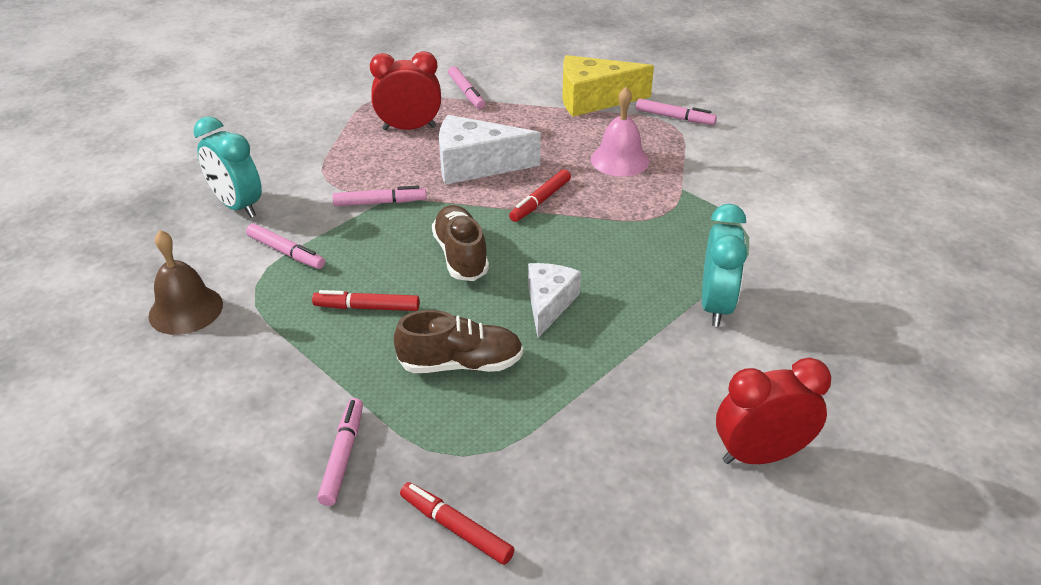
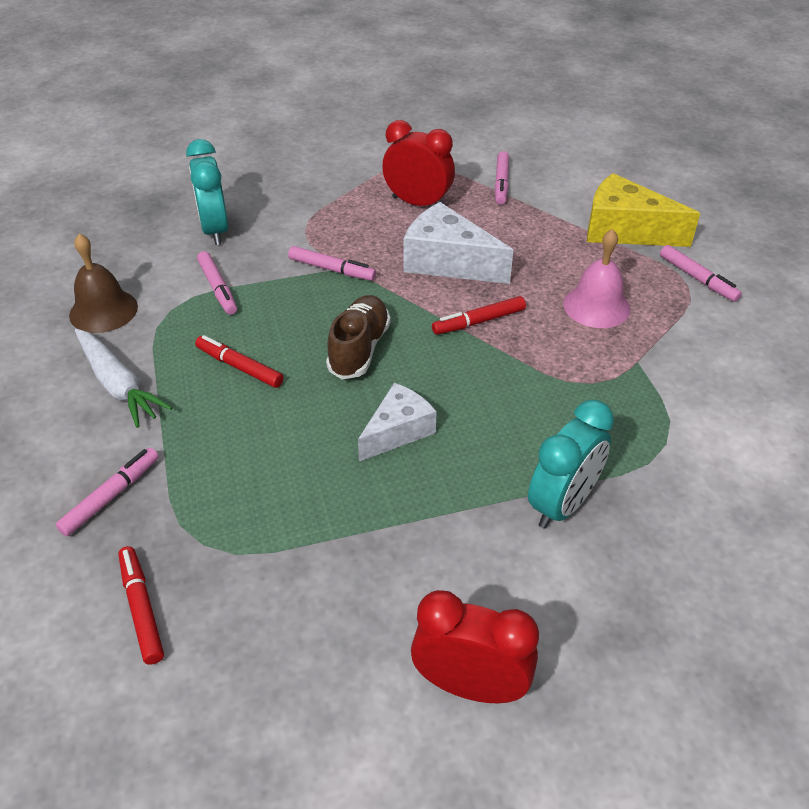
camera: 30 degrees right, 5 degrees up
(262, 365) = (118, 385): none -> white carrot
(461, 364) = (272, 456): brown shoe -> none

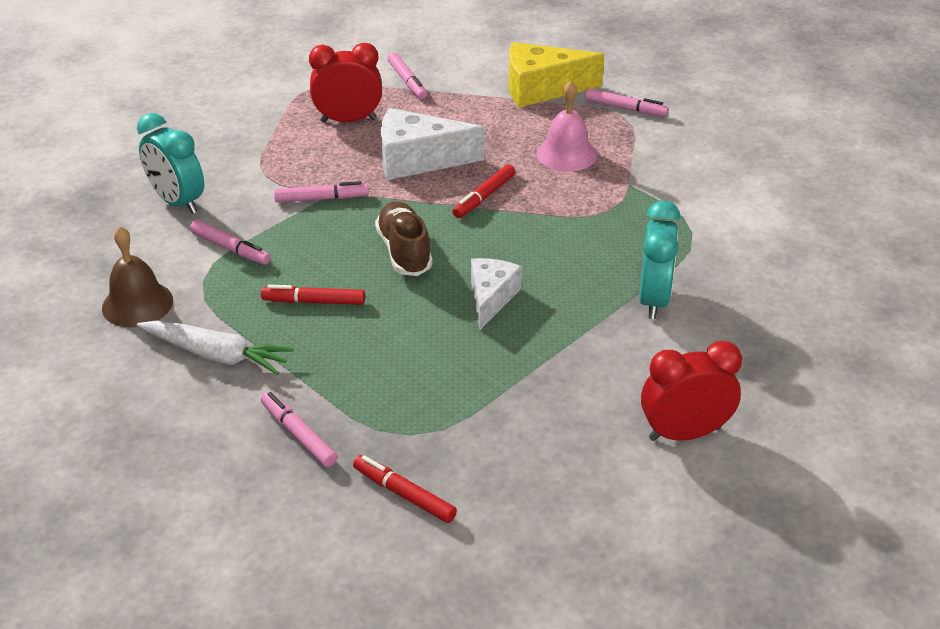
camera: 30 degrees left, 5 degrees down
(111, 496) = (298, 435): pink marker -> pink marker turned 45 degrees counterclockwise

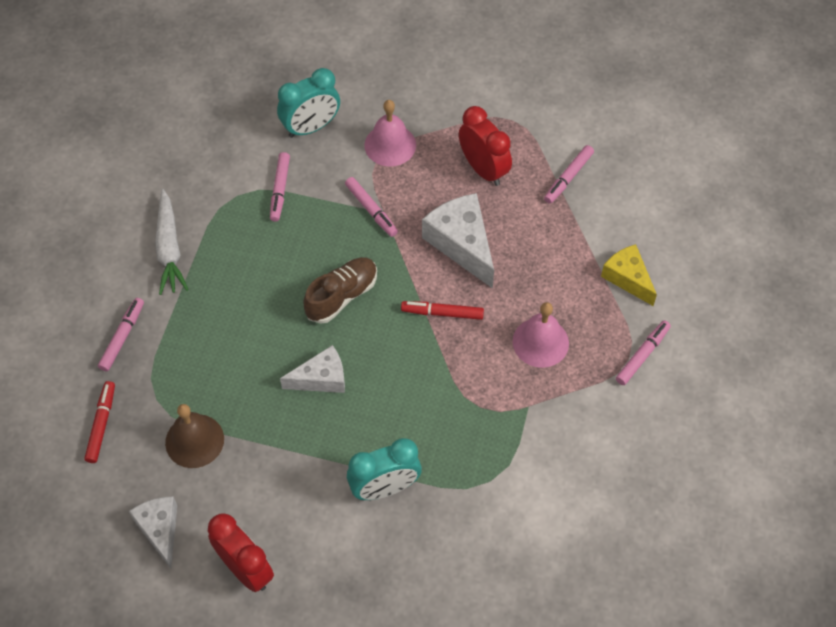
camera: 60 degrees right, 20 degrees up
(137, 304) = (192, 174): brown bell -> brown bell (194, 440)
(177, 202) = (311, 127): turquoise clock -> turquoise clock turned 135 degrees counterclockwise
(258, 162) = (390, 145): none -> pink bell
(314, 302) = (253, 272): red marker -> none
(541, 89) = (627, 278): yellow cheese -> yellow cheese, size x0.65
(587, 489) = (160, 530): none -> white cheese
(625, 109) = (642, 355): pink marker -> pink marker turned 135 degrees counterclockwise

